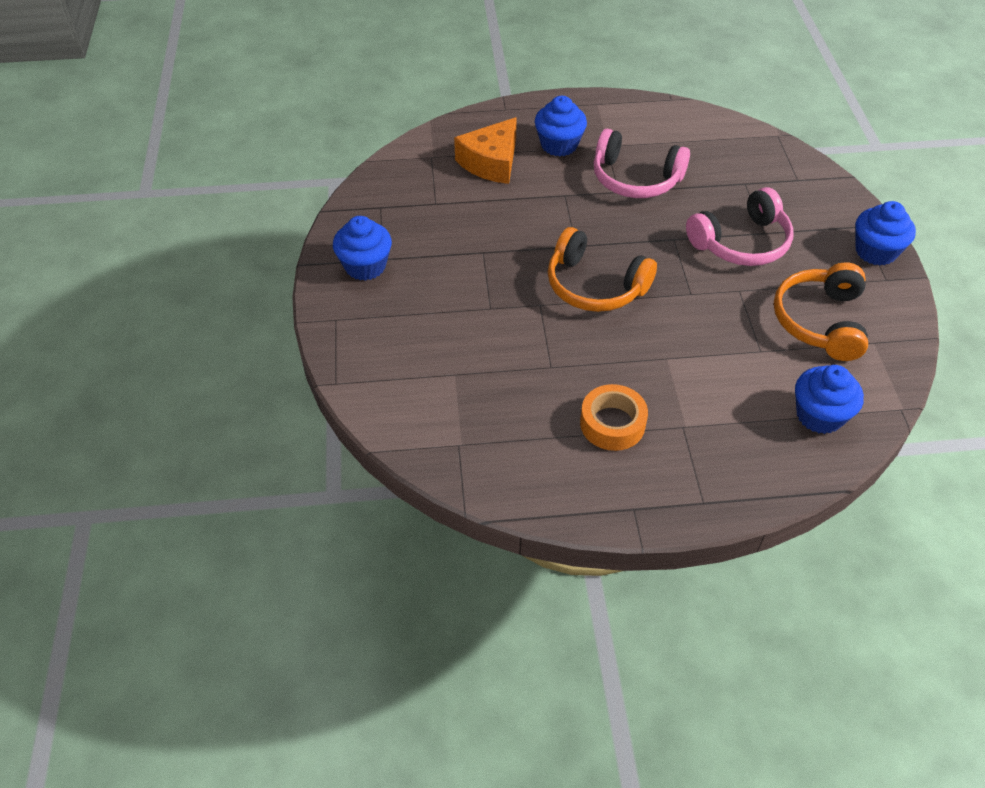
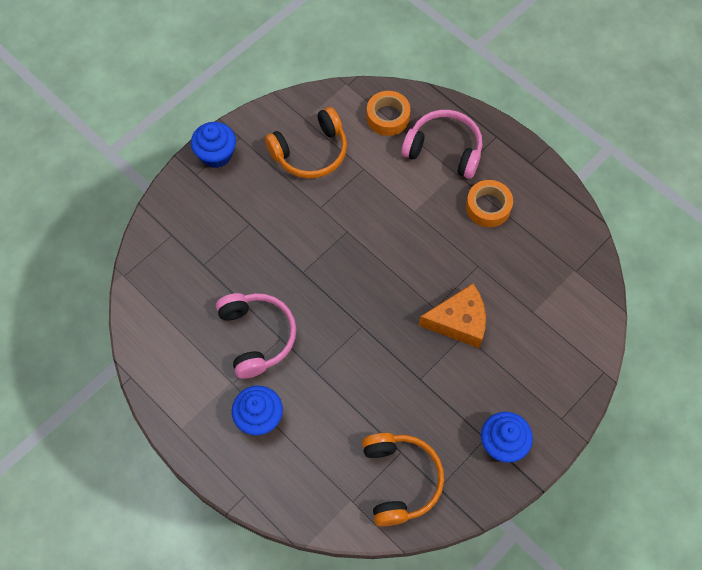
camera: 130 degrees left, 15 degrees up
(491, 162) = (321, 450): orange cheese -> orange cheese (459, 321)
(594, 286) = (390, 288): orange headphones -> orange headphones (400, 480)
(741, 243) = (272, 231): pink headphones -> pink headphones (444, 150)
(819, 415) = (388, 117): blue cupcake -> orange tape

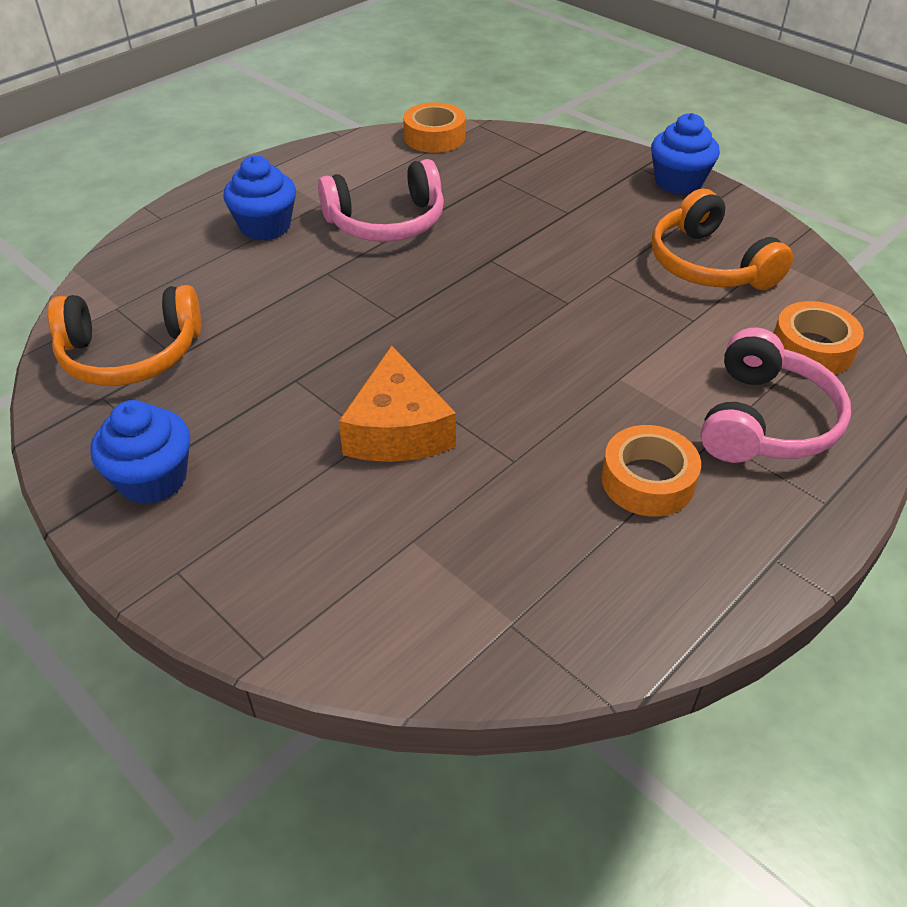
camera: 90 degrees right, 20 degrees down
(140, 307) = (434, 137): none -> orange tape

